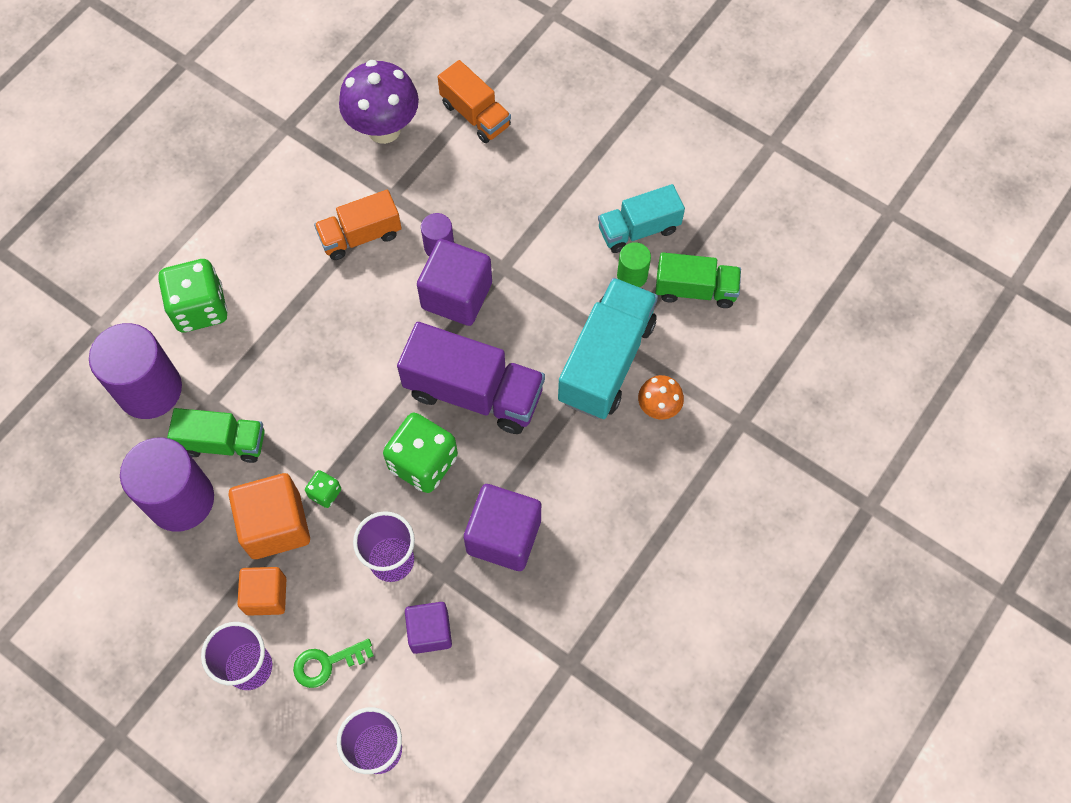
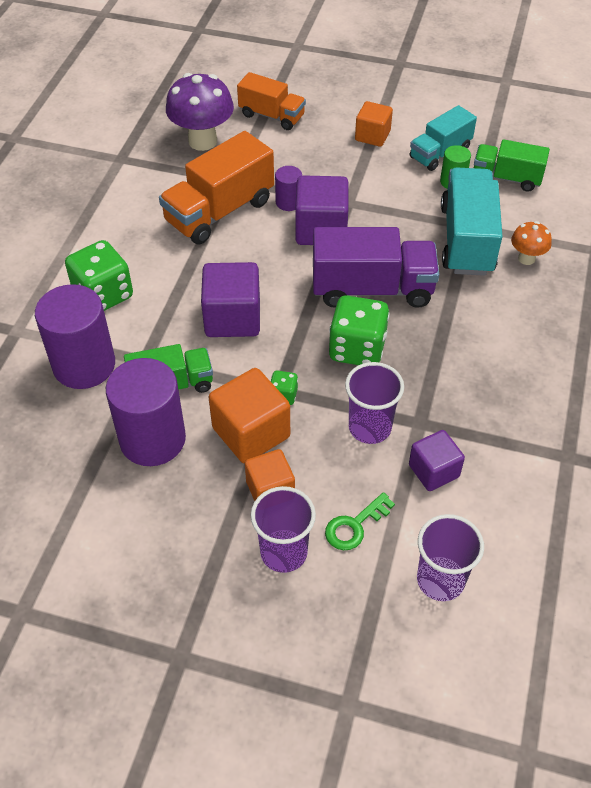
camera: 20 degrees left, 15 degrees down
(360, 236) = (219, 211): orange truck -> orange truck, size x1.60
(504, 536) = (456, 381): purple cube -> purple cube (232, 318)
(574, 180) = (372, 136): none -> orange cube
(695, 290) = (506, 178): green truck -> green truck turned 150 degrees counterclockwise

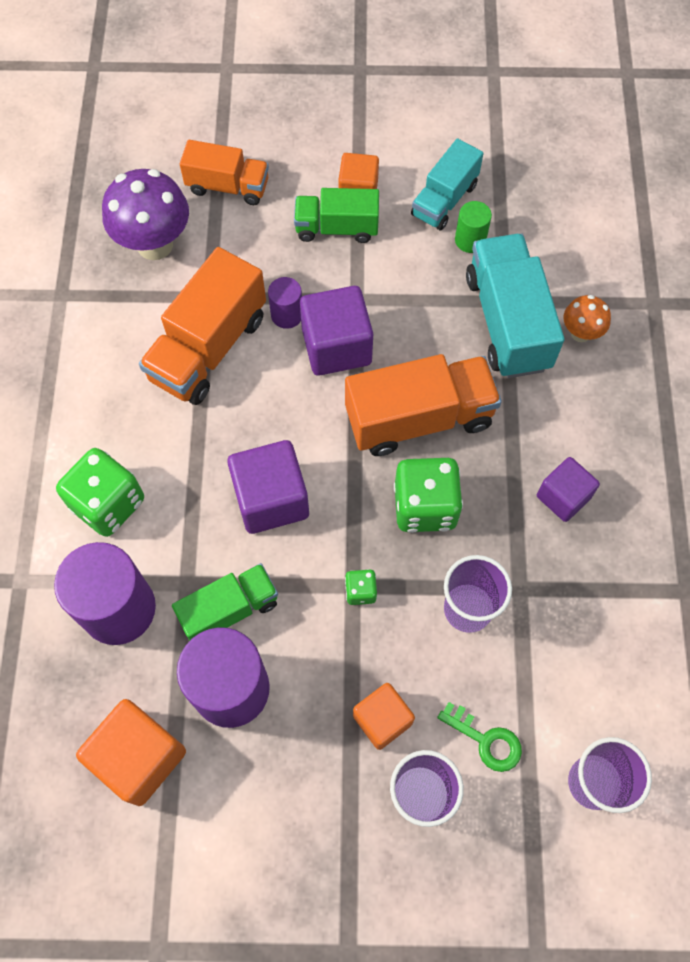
camera: 15 degrees left, 15 degrees up
(251, 432) = (339, 650): orange cube -> orange cube (139, 757)
(354, 526) = (486, 740): green key -> green key turned 90 degrees counterclockwise
(372, 289) = (419, 418): purple truck -> orange truck
(433, 471) = (551, 647): purple cube -> purple cube (563, 497)
(506, 178) = (530, 220): green truck -> green truck (336, 228)

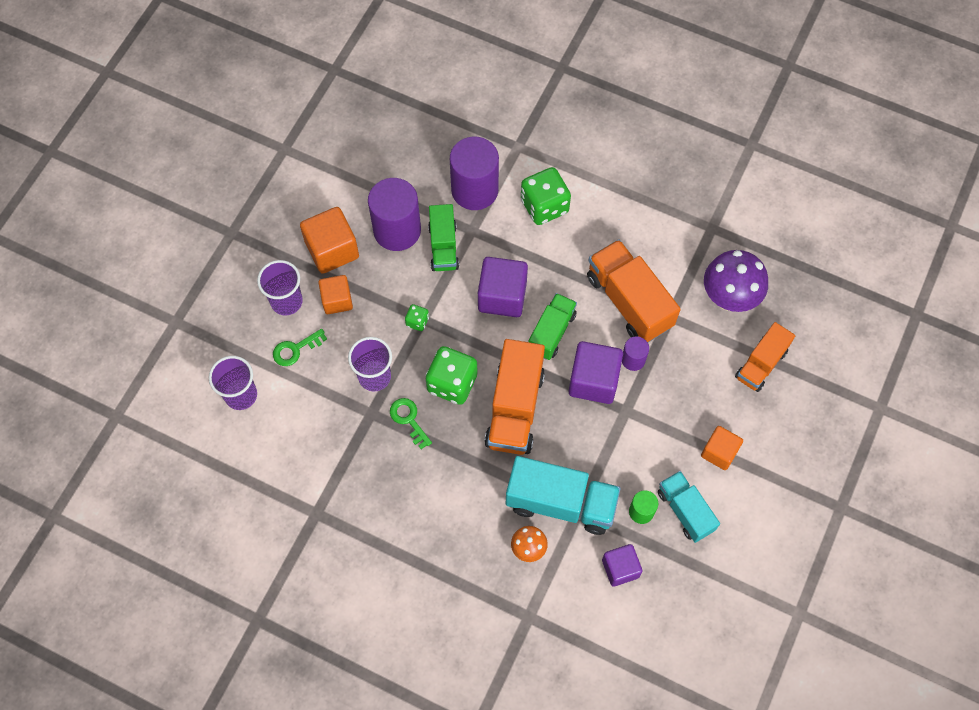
camera: 115 degrees right, 0 degrees up
(139, 757) = (384, 172): orange cube -> orange cube (332, 250)
(336, 228) = (692, 423): green truck -> green truck (551, 332)
(502, 536) = (409, 419): none -> green key
(563, 497) = (415, 471): purple cube -> purple cube (620, 568)

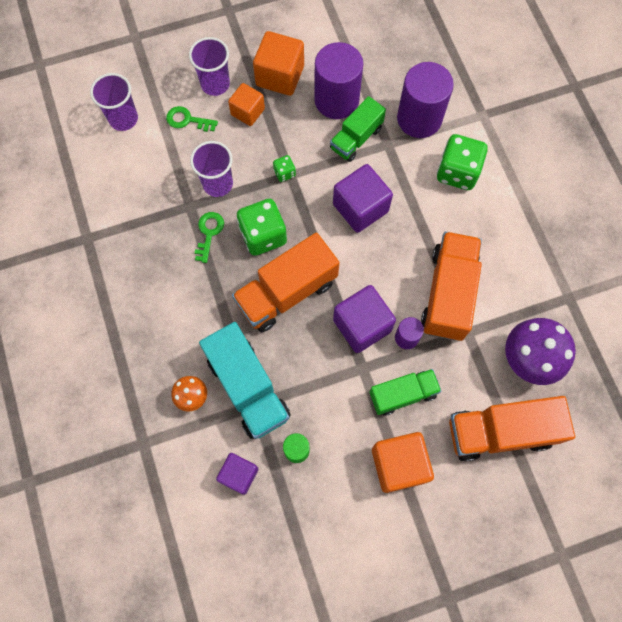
camera: 45 degrees right, 5 degrees up
(551, 332) = (368, 264): green truck -> green truck (402, 394)
(685, 510) = (328, 481): turquoise truck -> none
(719, 452) = (399, 464): orange cube -> orange cube, size x1.56
(761, 364) = (500, 431): orange truck -> orange truck, size x1.60

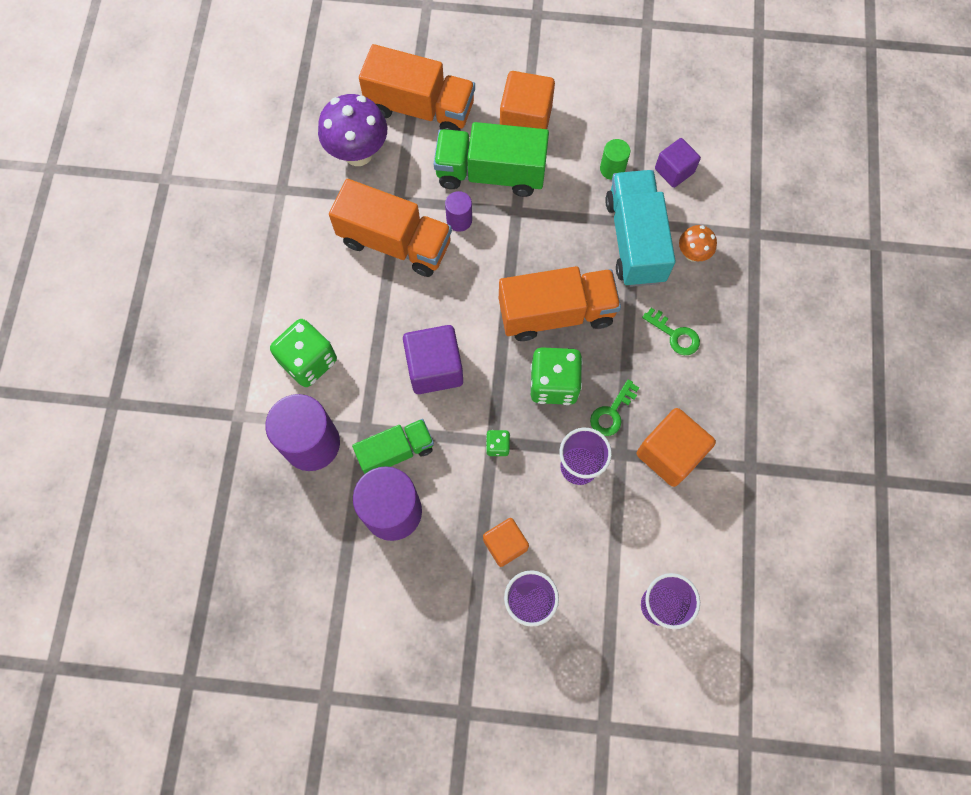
camera: 155 degrees left, 0 degrees up
(187, 120) = (582, 567): green key -> green key (675, 335)
(280, 76) = (444, 577): orange cube -> orange cube (669, 453)
(362, 325) = (496, 249): purple cube -> none
(402, 394) = (490, 173): green truck -> green truck, size x1.60
(448, 294) = (395, 242): orange truck -> orange truck turned 105 degrees counterclockwise

